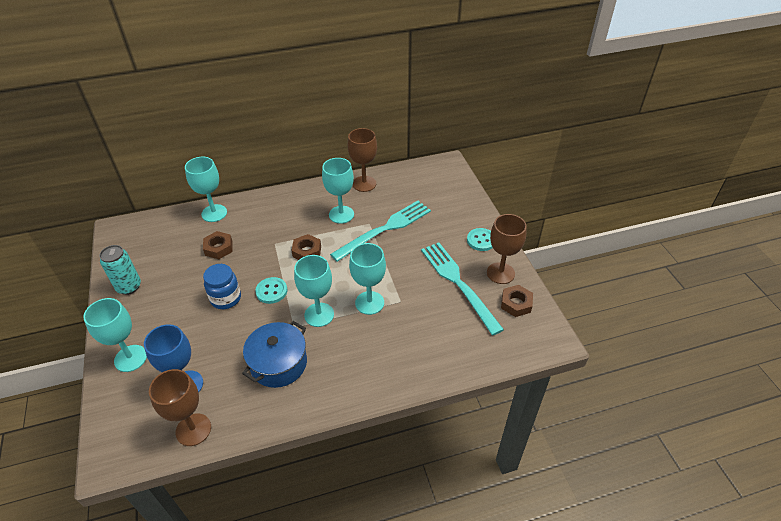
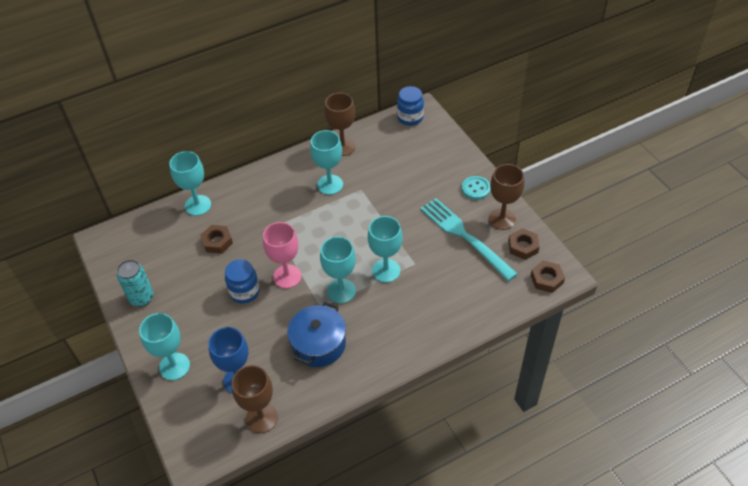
camera: 10 degrees left, 5 degrees up
(271, 291) = (287, 276): turquoise button -> pink goblet
(307, 251) = (308, 230): brown nut -> brown nut (546, 279)
(385, 229) = (379, 193): turquoise fork -> none
(435, 168) = (410, 118): none -> blue jar

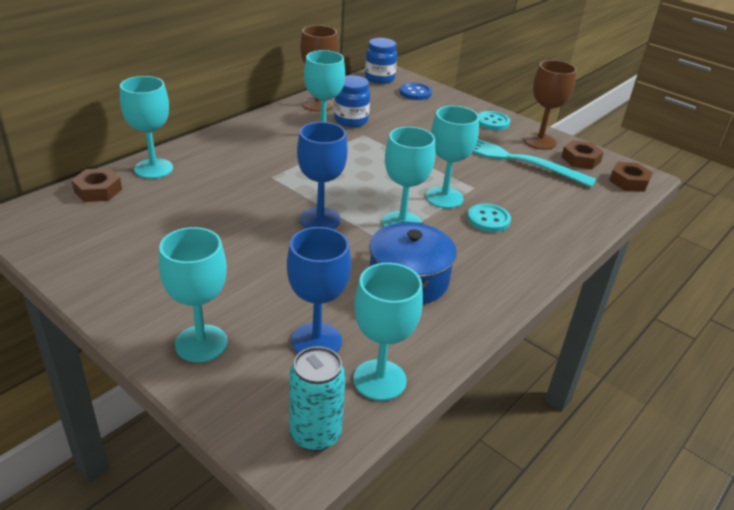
camera: 25 degrees left, 15 degrees down
(141, 298) = (108, 272): turquoise can -> turquoise can (315, 434)
(217, 242) = (200, 199): brown nut -> brown nut (98, 190)
(244, 292) = (268, 242): blue jar -> blue jar (351, 120)
(261, 418) = (379, 380): brown goblet -> turquoise goblet
(287, 276) = (320, 219): pink goblet -> blue goblet
(406, 299) = (488, 219): none -> turquoise button
(431, 141) = (415, 93): none -> blue button

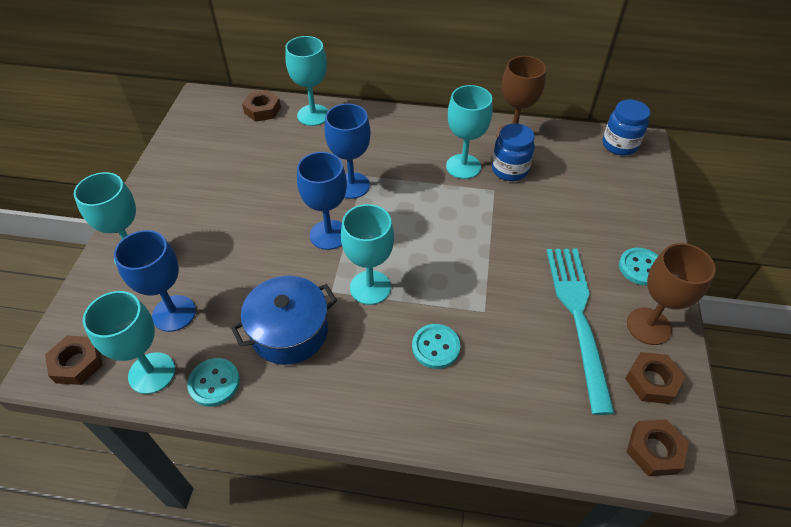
camera: 60 degrees right, 15 degrees up
(275, 186) = (351, 185): none -> blue goblet
(315, 434) = (77, 363): turquoise can -> brown nut
(415, 93) = (624, 182): blue button -> none
(427, 342) = (214, 383): none -> turquoise button
(444, 197) = (442, 297): turquoise goblet -> none

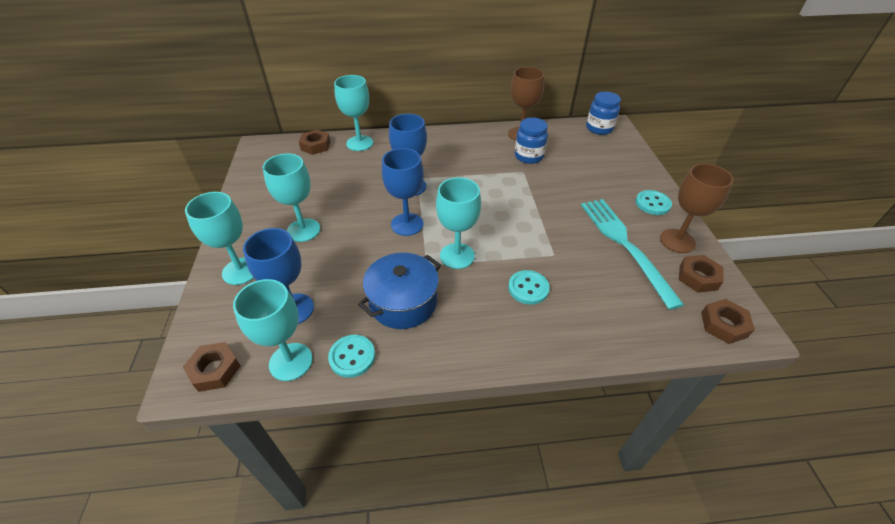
camera: 15 degrees left, 5 degrees down
(463, 166) = (493, 160): turquoise goblet -> turquoise goblet (303, 230)

